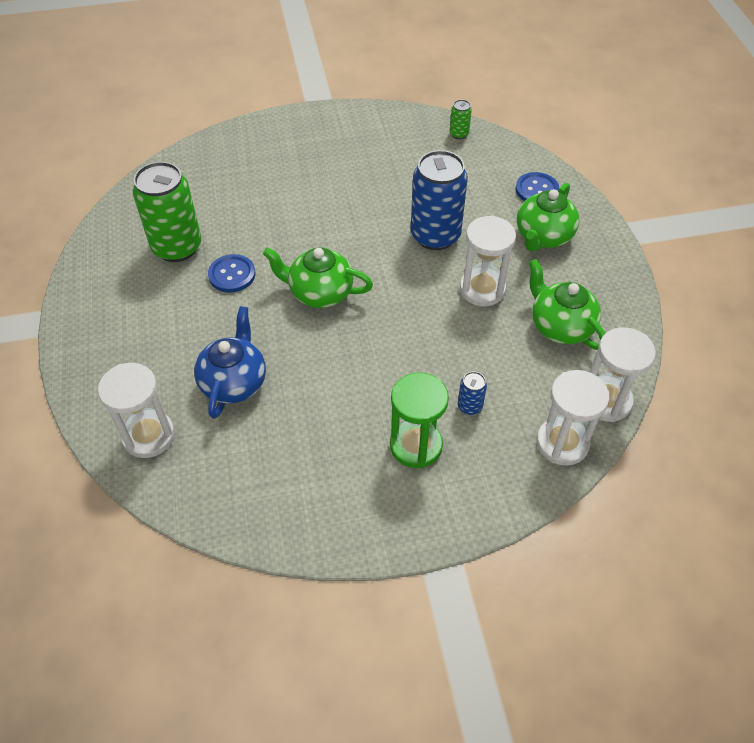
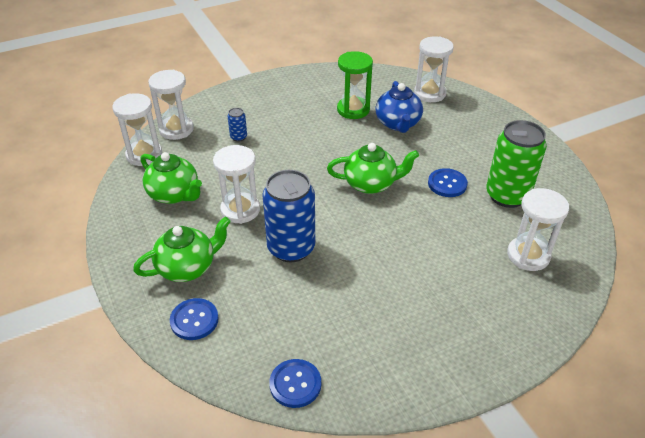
camera: 165 degrees right, 10 degrees down
(209, 185) = (528, 255): none -> white hourglass
(416, 445) = (269, 114): green hourglass -> green hourglass (353, 110)
(459, 134) = (295, 384): green can -> blue button
(543, 236) = (187, 267): green teapot -> green teapot turned 45 degrees clockwise

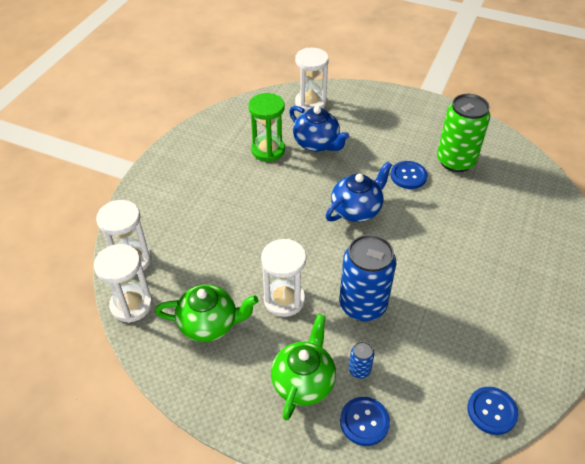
camera: 40 degrees left, 5 degrees up
(238, 137) = (200, 232): blue can -> blue can (359, 370)
(371, 184) = (356, 209): green teapot -> blue teapot
(528, 255) = (516, 201): white hourglass -> none

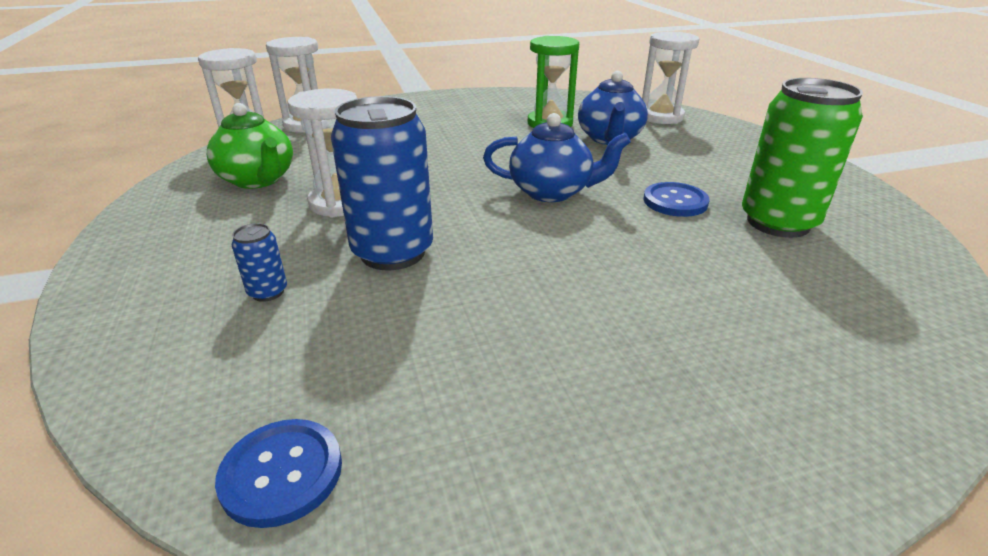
camera: 50 degrees right, 15 degrees down
(303, 381) = (213, 259): green teapot -> none
(364, 422) = (167, 332): blue button -> none

